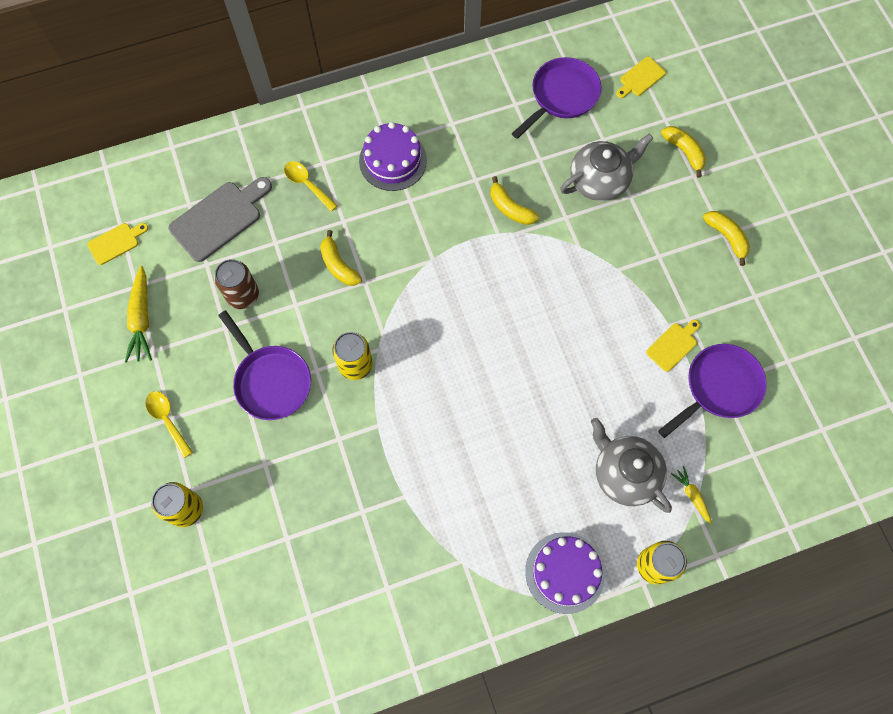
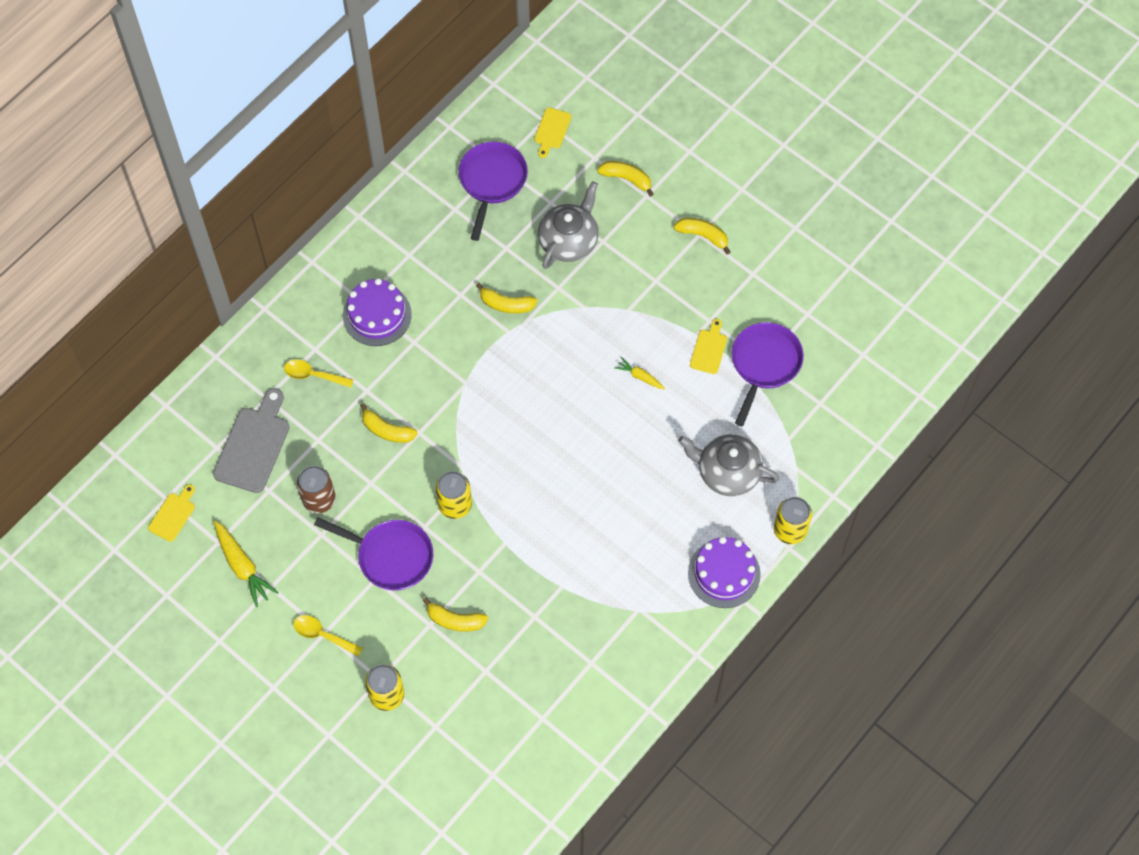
camera: 30 degrees left, 5 degrees down
(289, 473) = (455, 620): none -> yellow banana
(692, 495) = (789, 461): yellow carrot -> yellow carrot (640, 376)

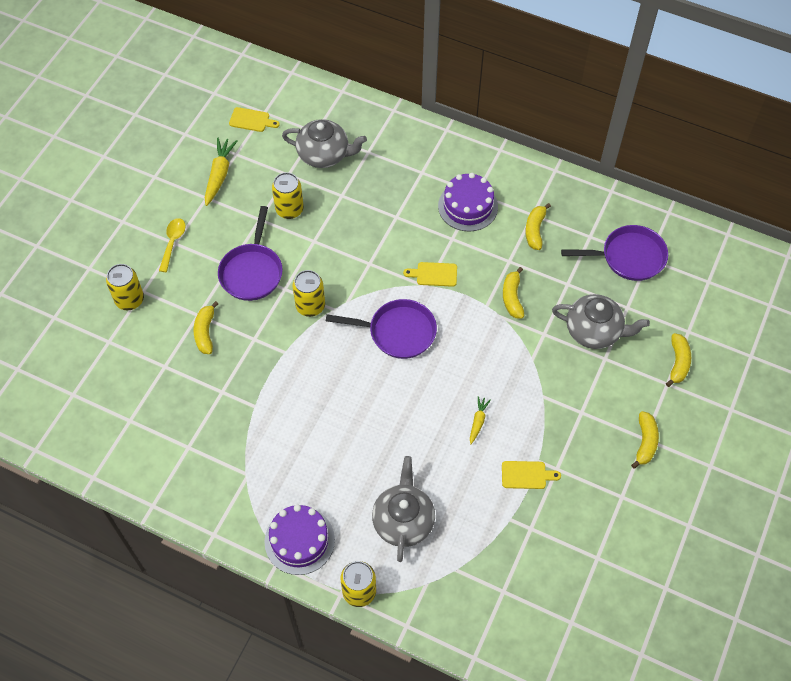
camera: 75 degrees right, 5 degrees down
(242, 566) = (219, 175): yellow carrot -> yellow carrot turned 150 degrees clockwise
(253, 445) = (324, 154): grey cutting board -> grey teapot
(313, 375) = (398, 177): yellow spoon -> none
(319, 499) = (289, 209): brown can -> yellow can
(387, 430) = (364, 240): yellow banana -> yellow banana (535, 230)
(552, 130) = (701, 290): yellow cutting board -> yellow cutting board (434, 274)
(764, 364) = (527, 529): purple pan -> purple pan (397, 332)

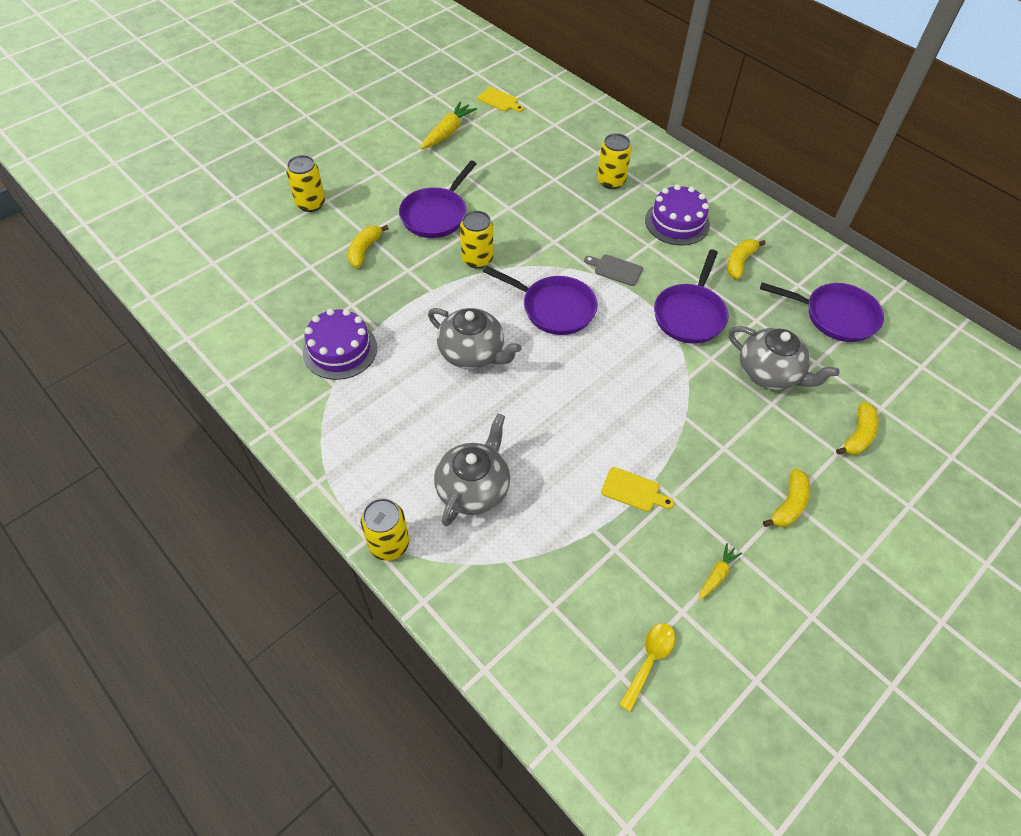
camera: 20 degrees right, 5 degrees down
(173, 242) = (376, 171): yellow spoon -> yellow spoon (649, 660)
(289, 209) = (498, 176): yellow can -> yellow can (611, 181)
(299, 540) = (353, 468): purple cake -> purple cake (340, 350)
(324, 154) = (553, 143): grey teapot -> grey teapot (472, 353)
(434, 274) = (615, 269): yellow cutting board -> grey cutting board
(478, 421) = (601, 418): yellow carrot -> yellow carrot (717, 575)
(512, 297) = (690, 314): yellow banana -> purple pan

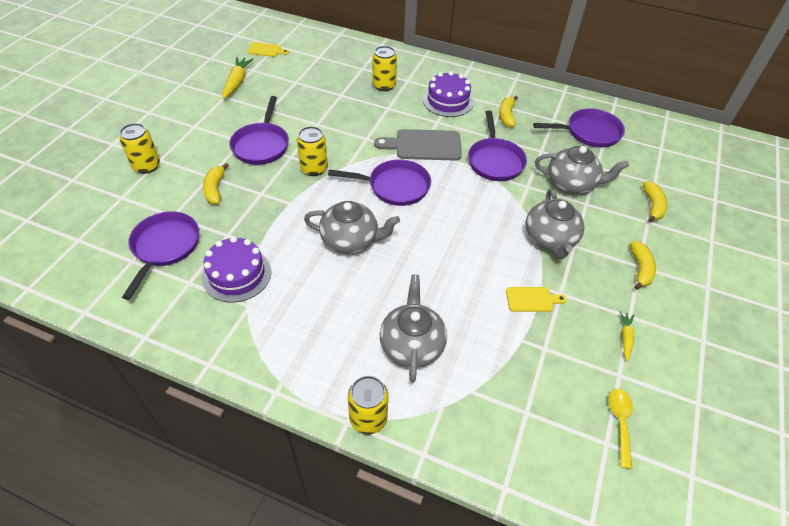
camera: 25 degrees left, 5 degrees down
(286, 297) = (164, 247): none -> purple pan
(615, 269) = (424, 145): grey cutting board -> grey cutting board, size x1.83
(699, 430) = (550, 239): none -> grey teapot

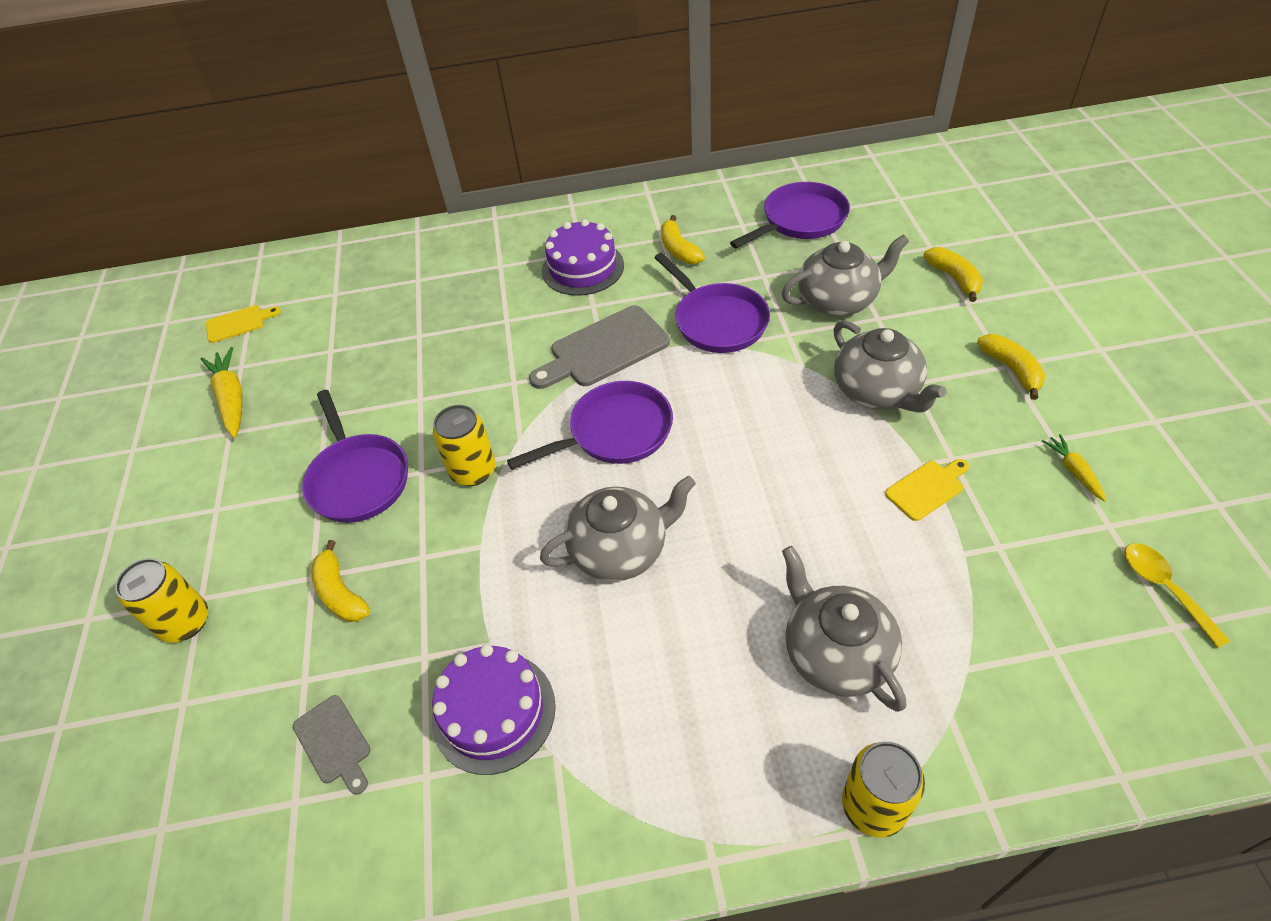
camera: 25 degrees left, 0 degrees up
(164, 247) = (334, 742): purple pan -> grey cutting board
(384, 85) = (472, 290): yellow can -> none

